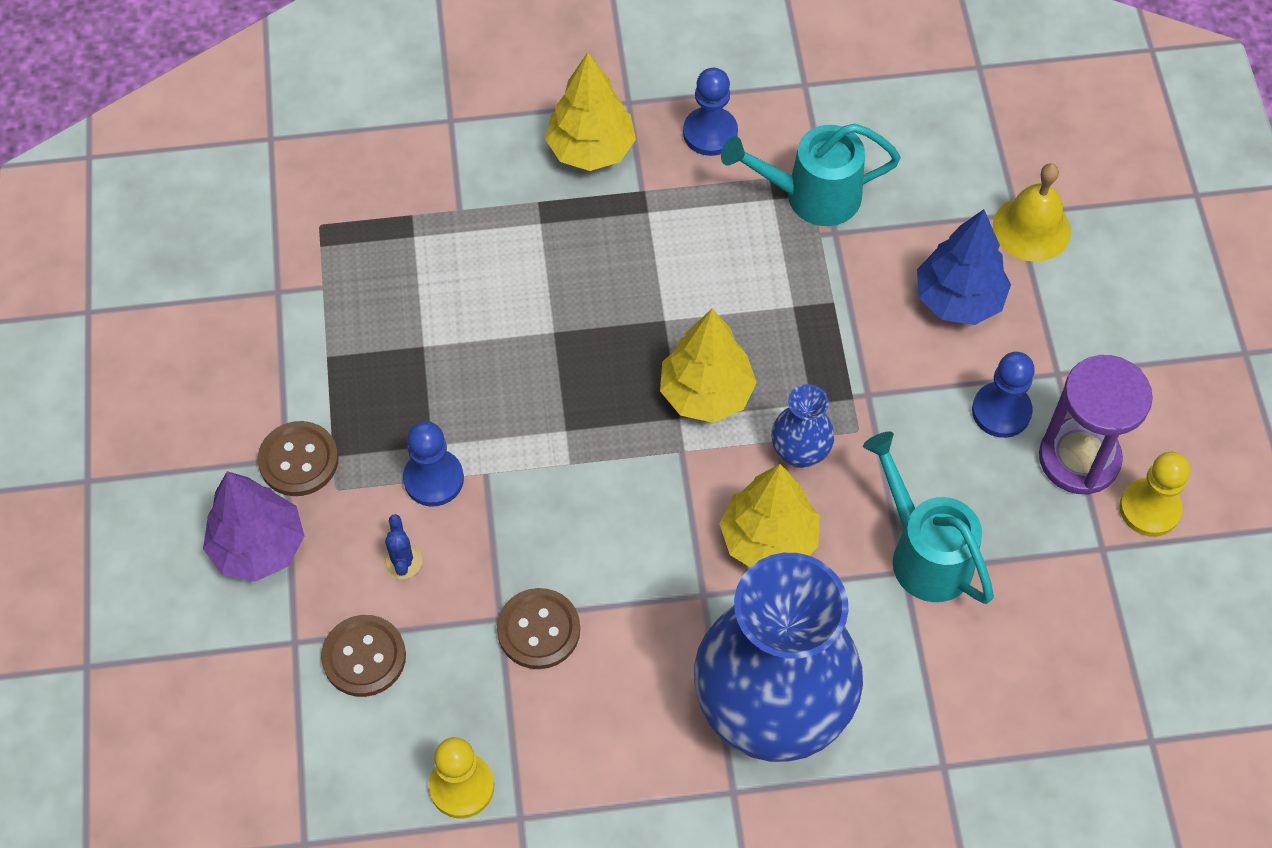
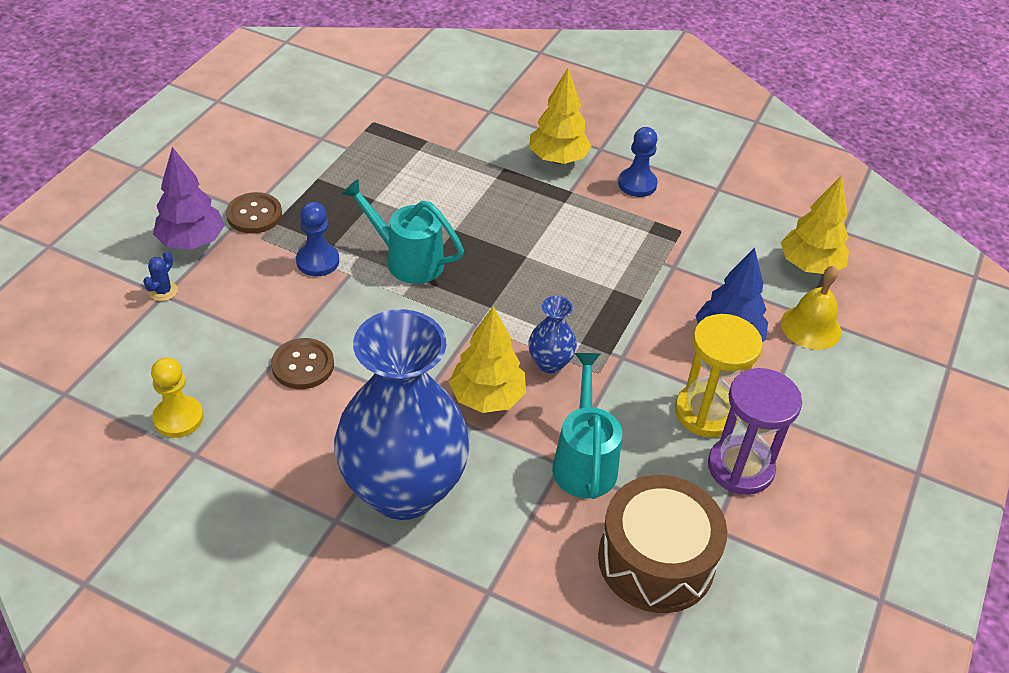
camera: 30 degrees right, 15 degrees down
(364, 657) = (192, 323): brown button -> none
(402, 561) = (261, 290): blue cactus -> blue cactus (163, 291)
(706, 394) = (518, 303): yellow tree -> yellow tree (809, 266)
(811, 196) = (674, 241): turquoise watering can -> turquoise watering can (407, 260)
(1001, 411) = (706, 412): blue pawn -> yellow hourglass
(1073, 622) = (656, 560): none -> brown drum
(1149, 509) = (770, 525): yellow pawn -> none

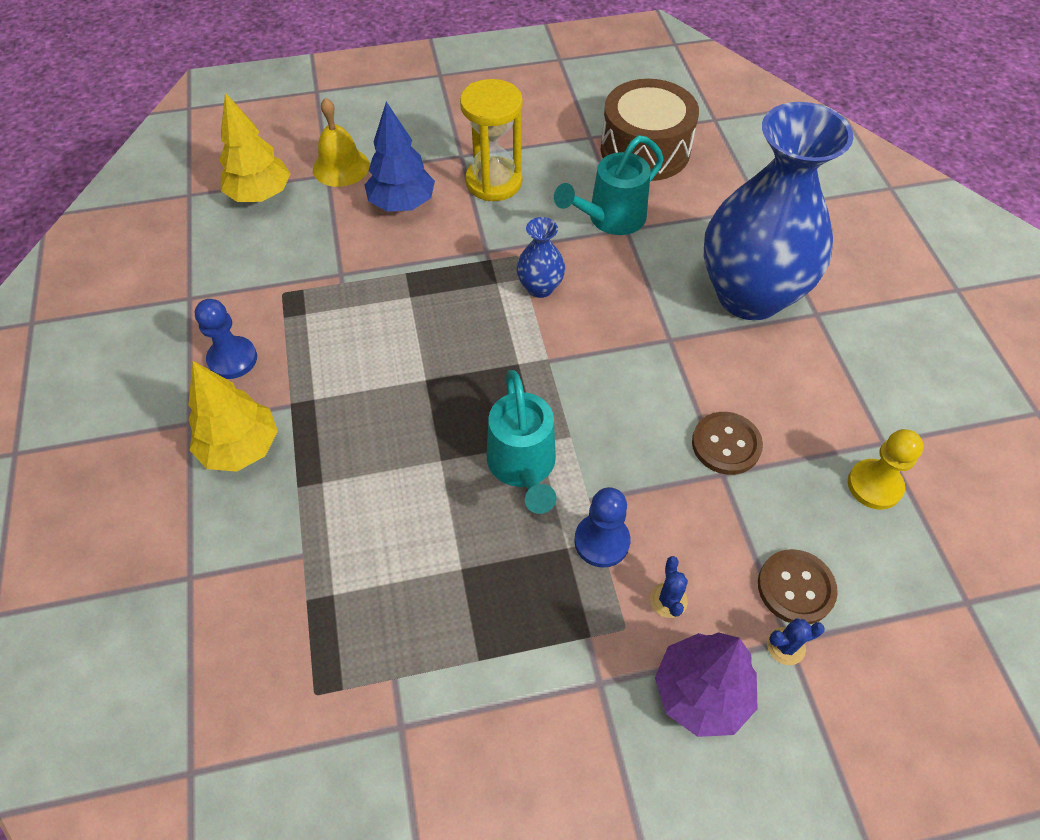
camera: 125 degrees left, 10 degrees up
(250, 264) = (668, 600): none -> blue cactus
(254, 215) = (600, 669): brown button -> brown button (795, 588)
(487, 398) = (617, 303): yellow tree -> none
(740, 468) = (526, 146): purple hourglass -> none

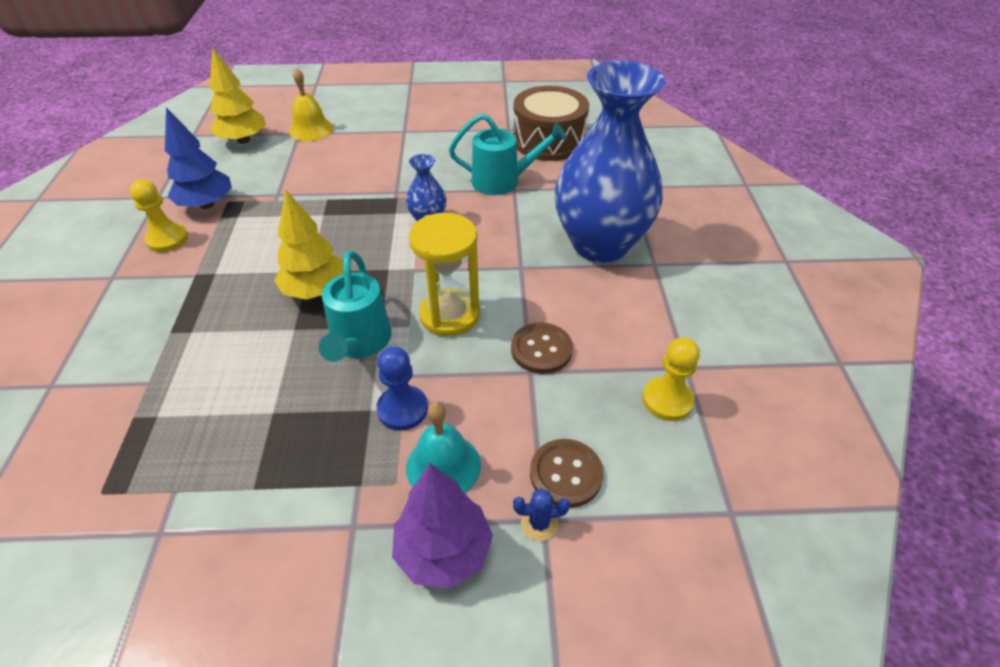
camera: 10 degrees right, 10 degrees down
(232, 359) = (167, 239): blue pawn -> yellow pawn
(241, 448) = (141, 299): yellow tree -> yellow tree (316, 291)
(402, 204) = (345, 156): blue tree -> blue tree (207, 205)
(494, 182) = (421, 149): yellow hourglass -> yellow hourglass (449, 315)
(610, 219) = (503, 181): turquoise watering can -> turquoise watering can turned 150 degrees counterclockwise
(668, 600) = (443, 466): blue cactus -> turquoise bell

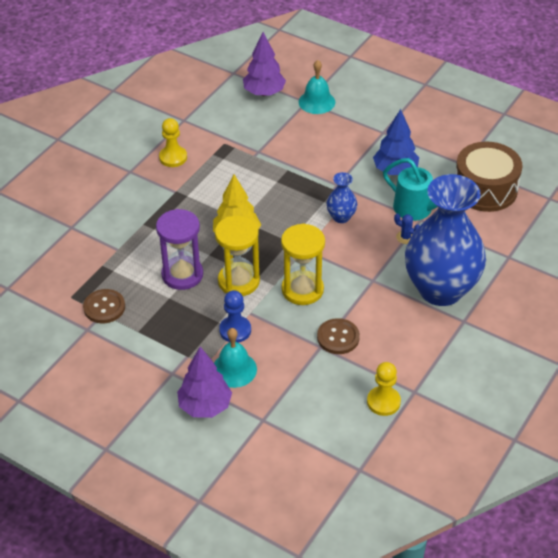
camera: 35 degrees right, 0 degrees up
(207, 205) = (210, 140): blue tree -> blue tree (395, 170)
(243, 140) = (264, 93): yellow tree -> purple tree
(272, 371) = (182, 275): none -> purple hourglass
(311, 129) = (316, 102): yellow bell -> turquoise bell
(359, 343) = (238, 281): turquoise watering can -> yellow hourglass
(539, 523) = (259, 420): blue cactus -> blue cactus (405, 237)
(566, 474) = (292, 406): brown button -> brown button (104, 307)

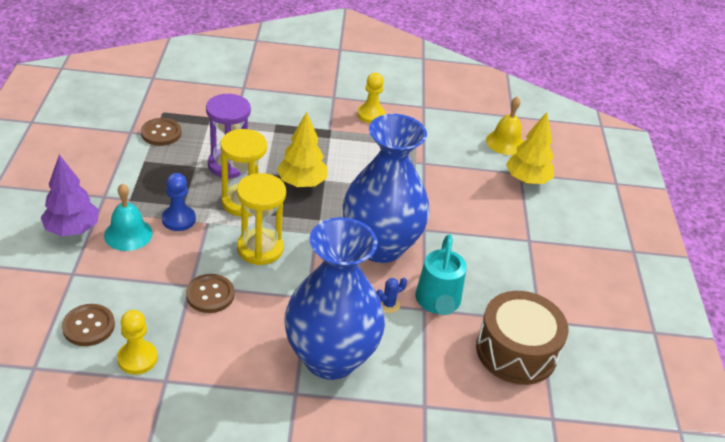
camera: 55 degrees right, 5 degrees down
(264, 93) = (505, 142): purple tree -> yellow bell
(316, 102) = (527, 180): turquoise bell -> yellow tree
(332, 424) = (88, 326): none -> brown button
(341, 217) = (380, 246): blue vase -> blue vase, size x2.43
(395, 170) = (480, 266): blue tree -> none
(405, 237) = (388, 304): blue cactus -> blue cactus turned 60 degrees clockwise

